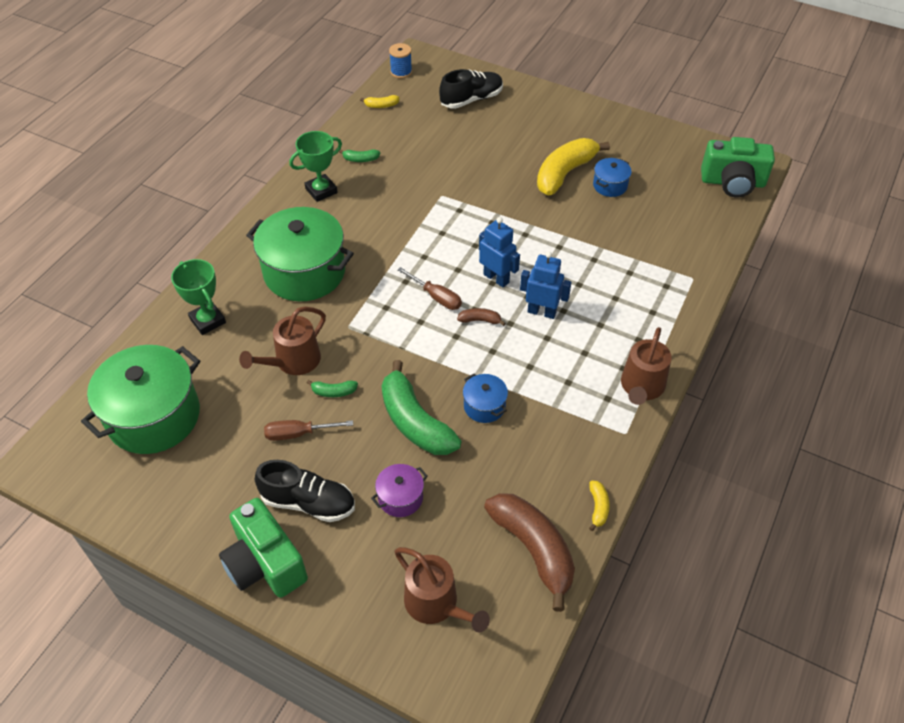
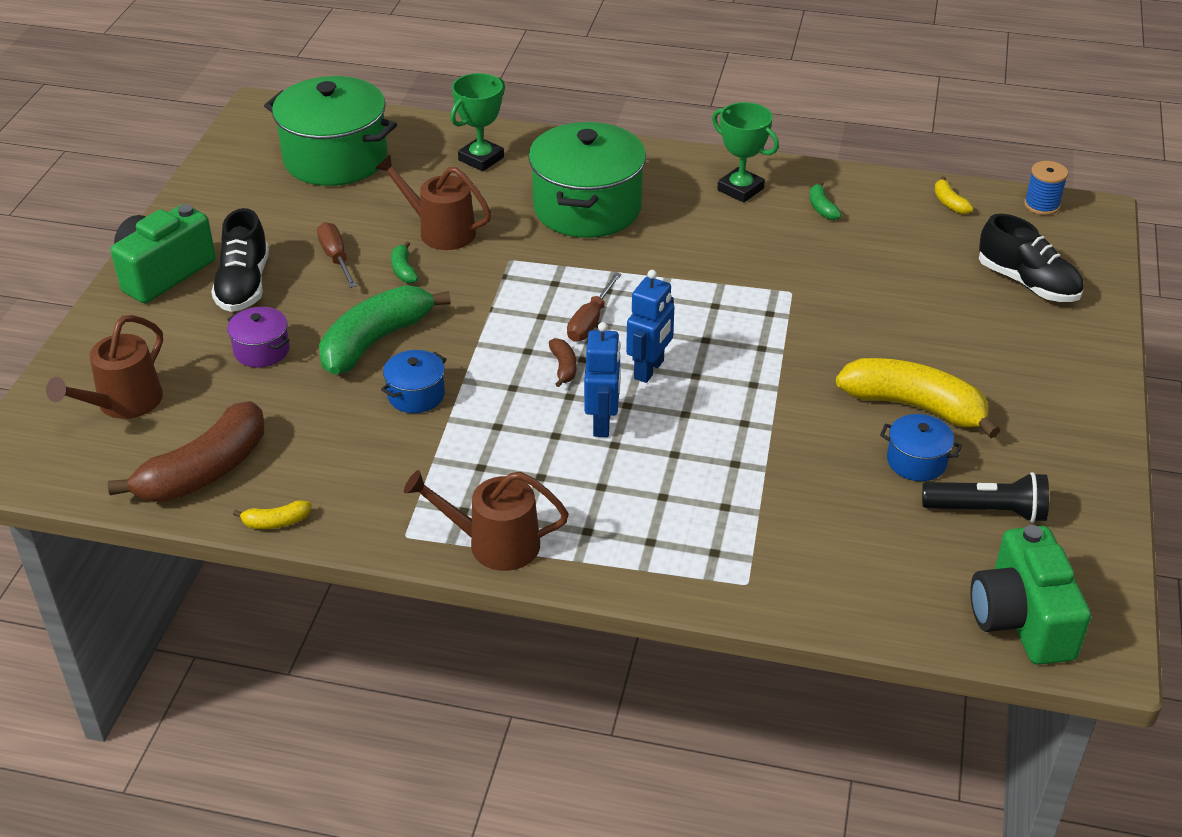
camera: 75 degrees right, 10 degrees down
(654, 171) = (987, 511): none -> black flashlight

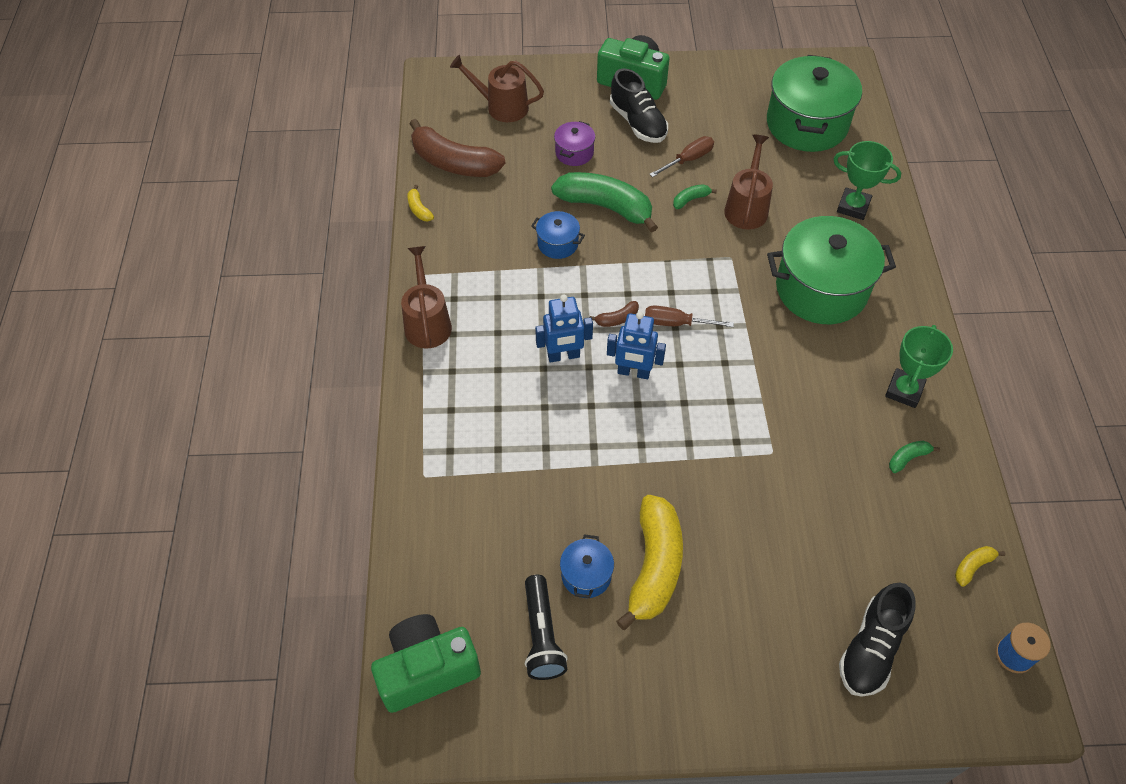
camera: 75 degrees right, 15 degrees up
(244, 285) = (638, 123): black shoe -> black shoe turned 105 degrees counterclockwise

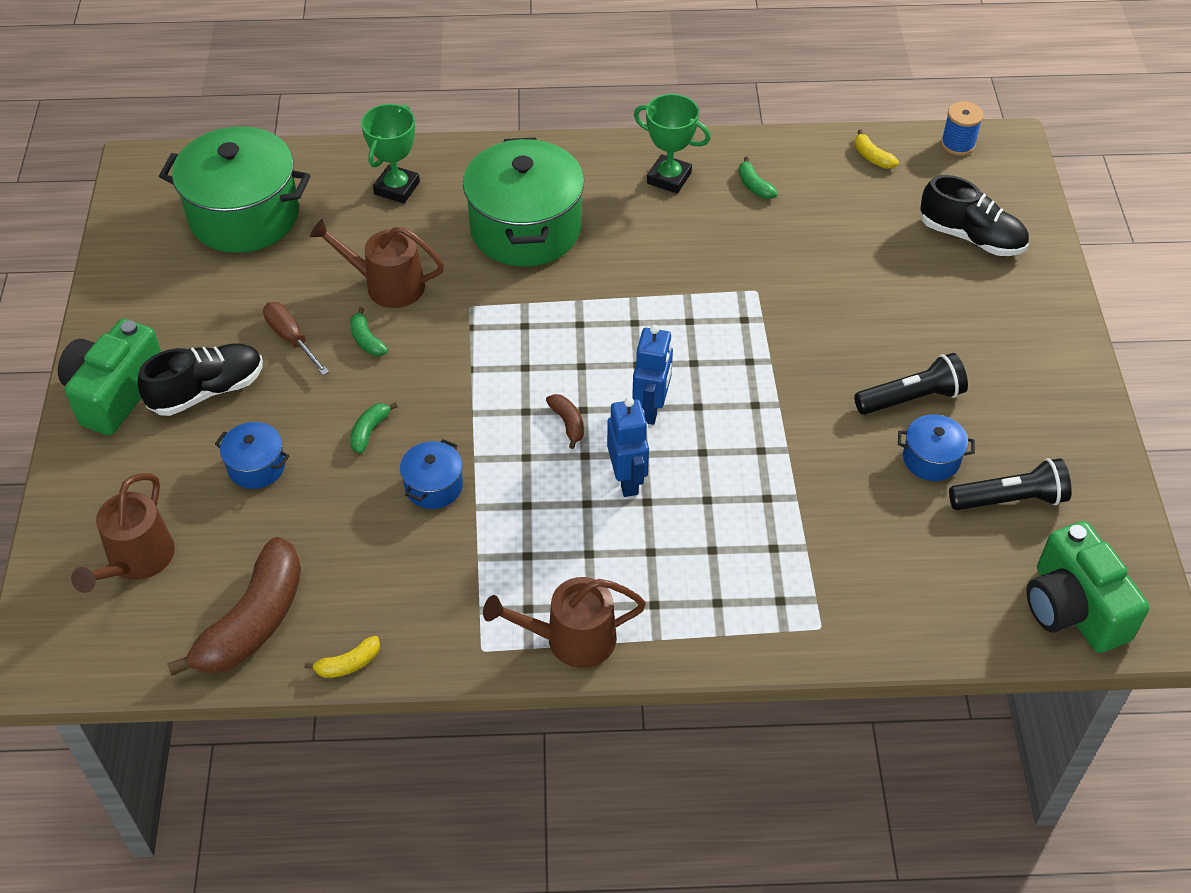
camera: 90 degrees left, 5 degrees down
(574, 153) = (256, 466): purple pot -> blue pot
(606, 207) = (369, 431): green banana -> green banana, size x0.43
(654, 567) = (911, 398): yellow banana -> black flashlight
(676, 323) = (575, 364): brown screwdriver -> none

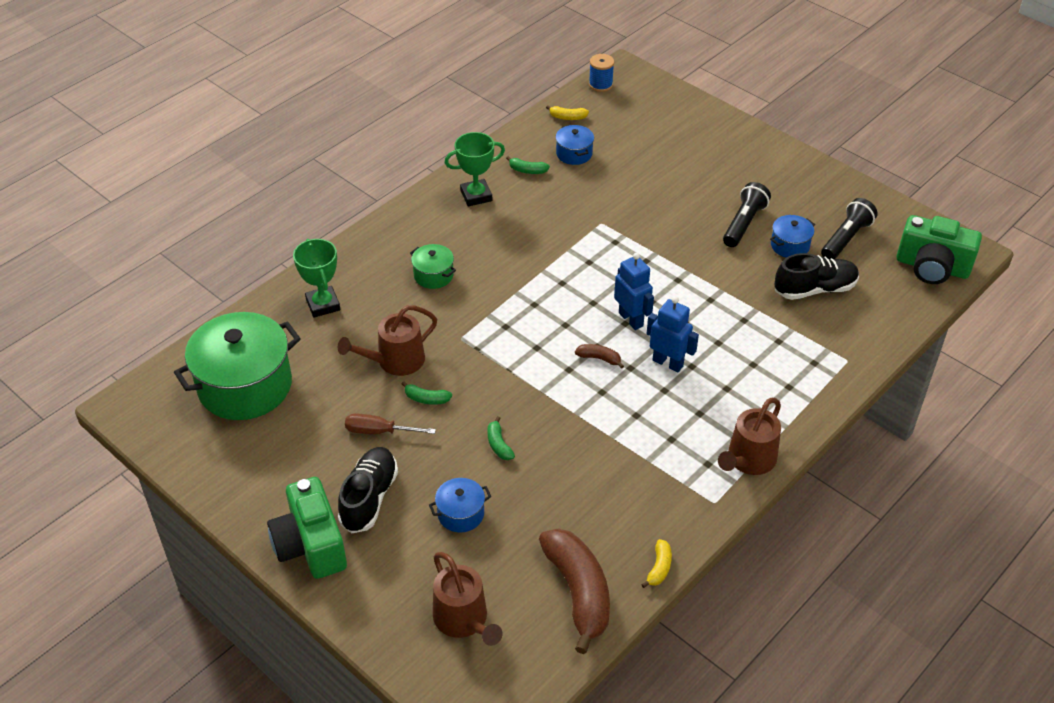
camera: 45 degrees left, 5 degrees down
(433, 486) = (575, 444): blue pot -> blue pot (574, 154)
(525, 229) = (433, 275): green pot -> green pot, size x0.46
(971, 237) = (667, 127): black shoe -> black shoe (814, 289)

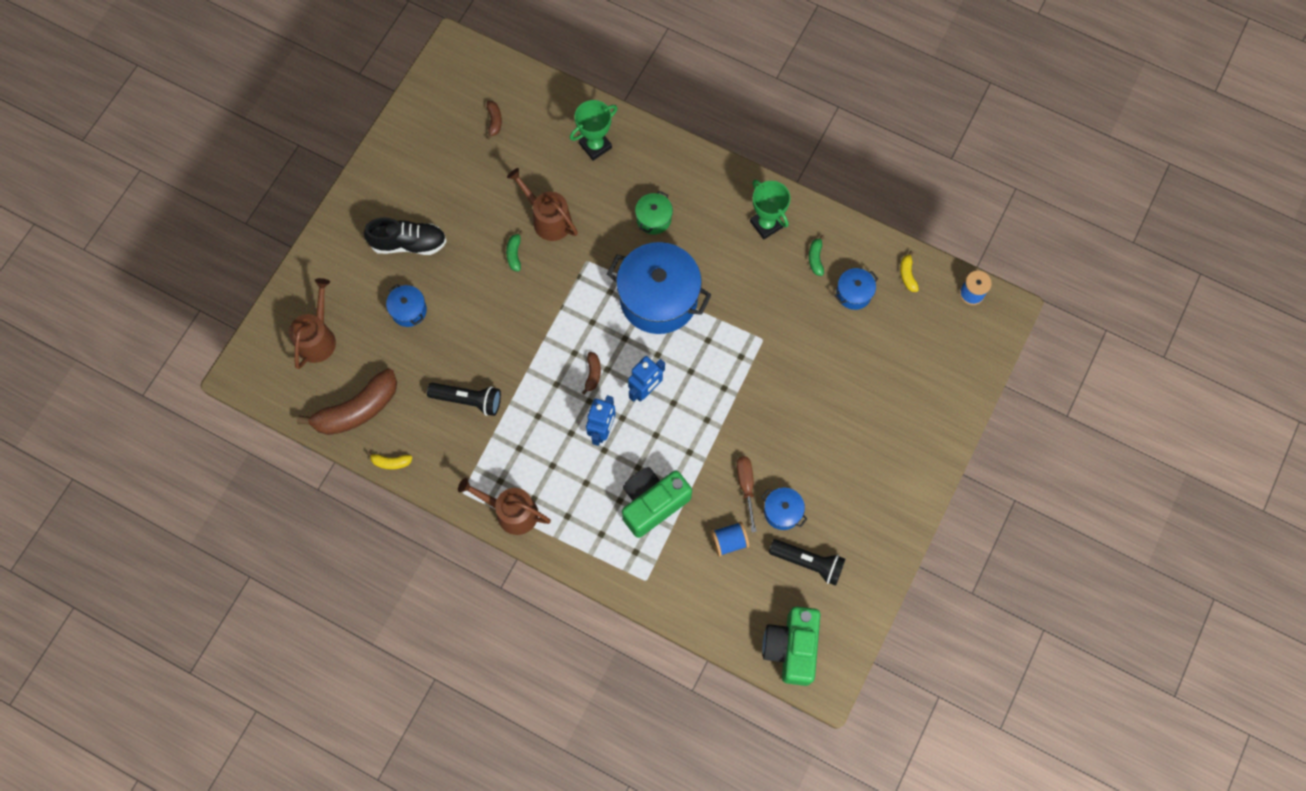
camera: 75 degrees right, 25 degrees up
(245, 386) = (494, 121): green pot -> brown banana
(310, 545) = (359, 218): green camera -> green camera (652, 503)
(379, 431) = (473, 230): brown screwdriver -> brown screwdriver (746, 486)
(463, 620) = (318, 338): brown watering can -> brown watering can turned 150 degrees clockwise
(499, 444) = (481, 319): green banana -> none
(528, 289) = (658, 298): none -> blue pot
(744, 224) = (800, 465): black flashlight -> black flashlight (468, 400)
(814, 289) = (729, 541): black shoe -> blue spool

